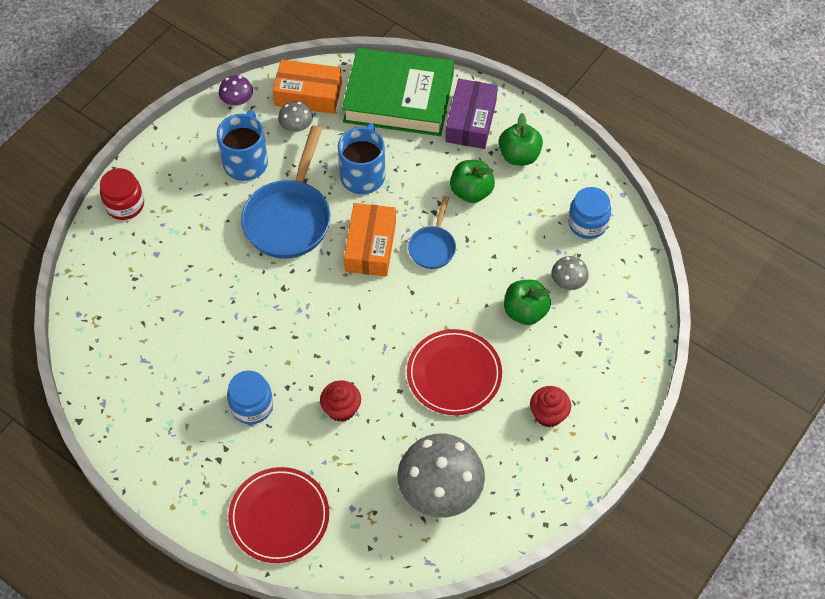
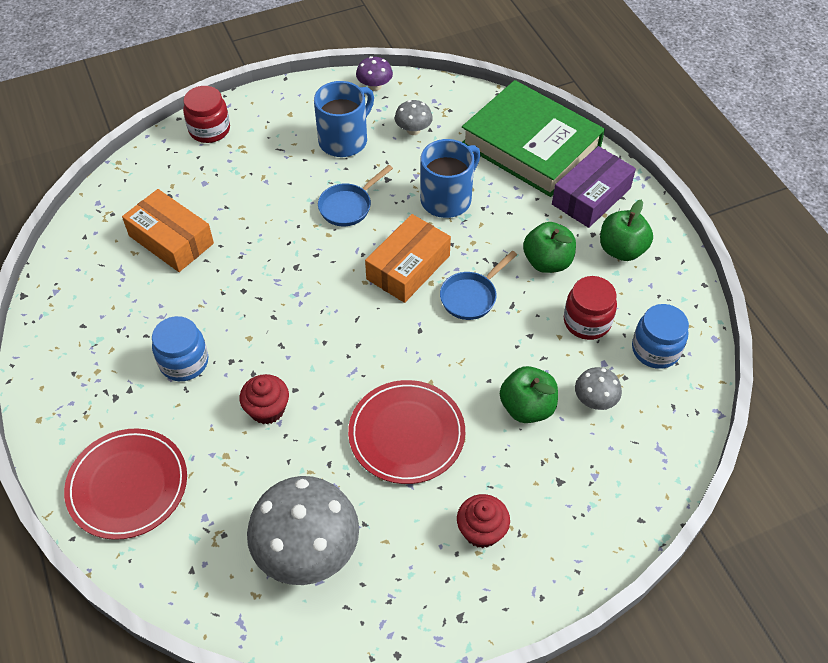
camera: 30 degrees right, 5 degrees down
(289, 218) = (348, 206): blue pan -> blue pan, size x0.54
(308, 94) = (445, 107): orange box -> orange box (171, 239)
(528, 225) = (587, 321): none -> red jar

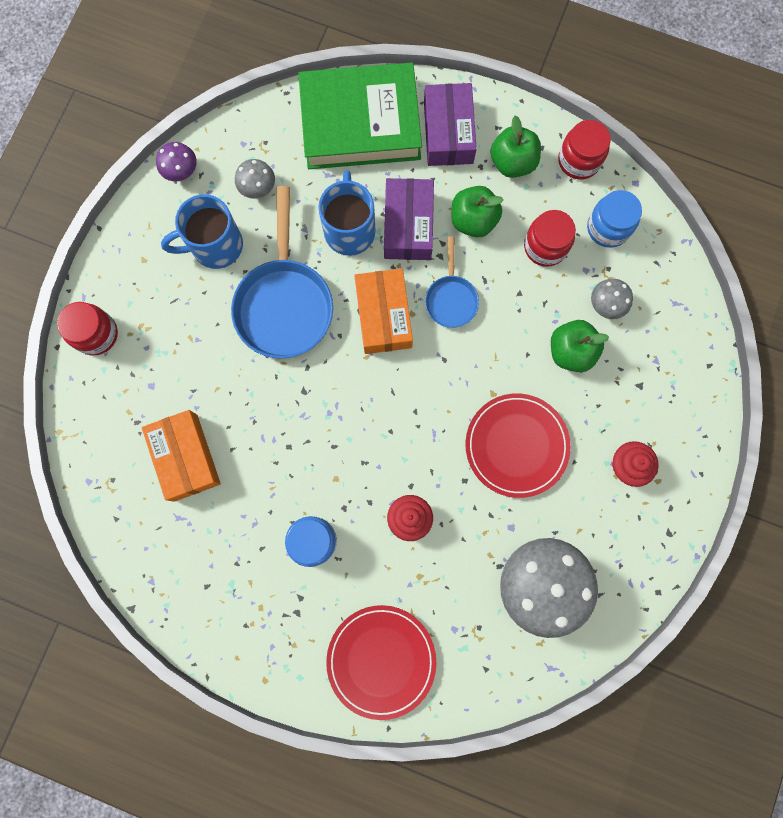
camera: 45 degrees left, 25 degrees up
(171, 239) = (186, 457): orange box -> orange box turned 75 degrees clockwise
(344, 140) = (215, 246): blue mug -> blue mug turned 105 degrees counterclockwise
(348, 206) = (285, 304): blue pan -> blue pan, size x1.87
(493, 228) = (408, 225): none -> purple box
(680, 288) = (579, 160): none -> red jar

